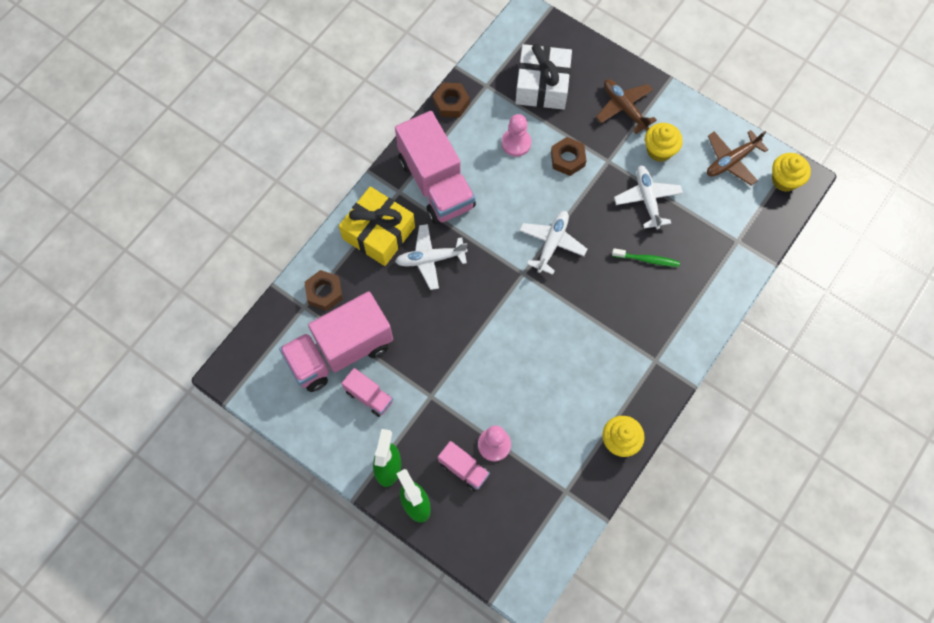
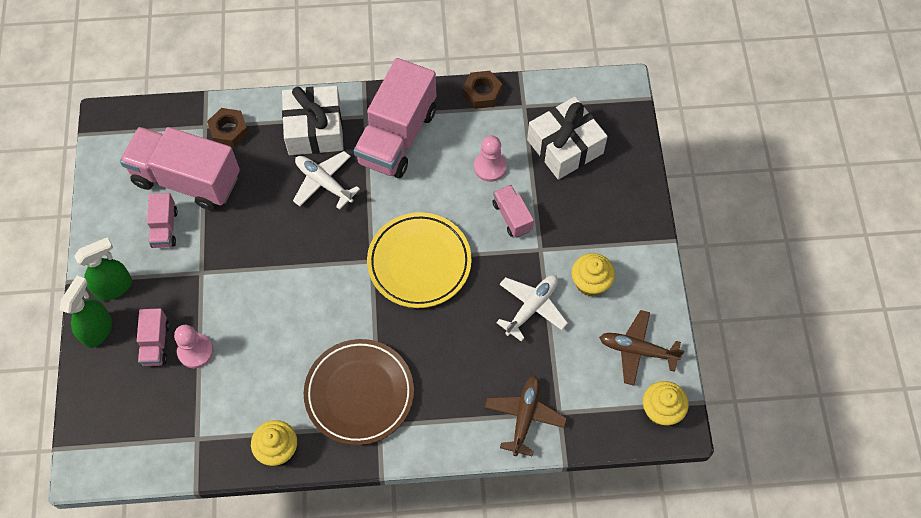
camera: 50 degrees right, 5 degrees down
(379, 233) = (315, 129): yellow gift -> white gift
(552, 243) = (419, 262): white plane -> yellow plate
(567, 159) = (512, 217): brown nut -> pink truck
(621, 356) = (359, 393): none -> brown plate
(624, 108) = (605, 225): brown plane -> brown plane (525, 416)
(647, 260) = (471, 349): green toothbrush -> none

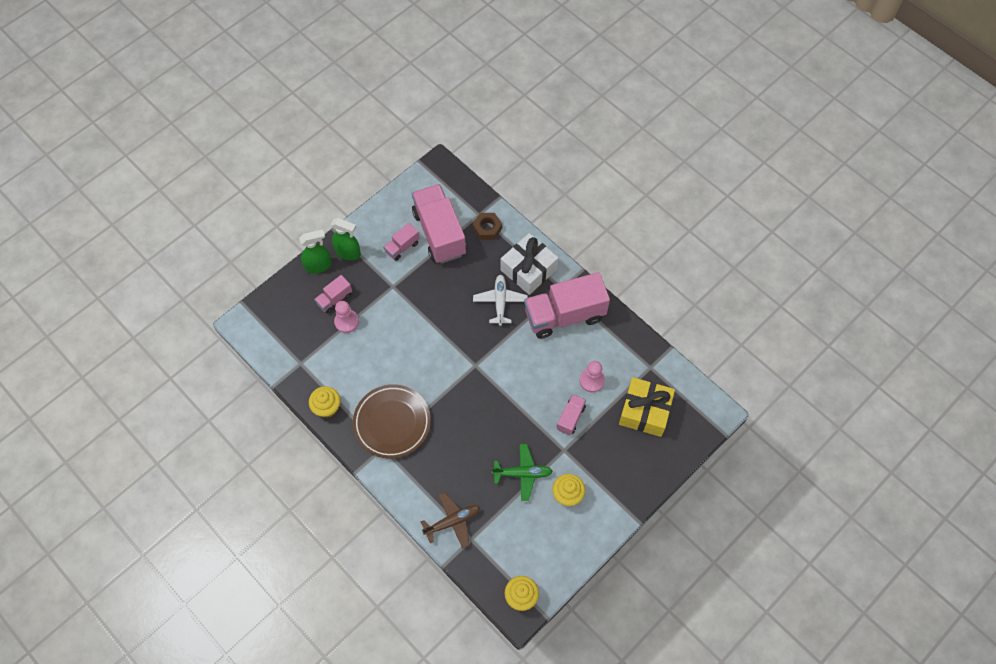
camera: 50 degrees right, 0 degrees up
(419, 262) = (496, 391): yellow plate -> none
(482, 93) = (637, 337): brown nut -> none
(532, 307) = (522, 474): white plane -> green plane
(565, 146) = (645, 411): white gift -> yellow gift
(637, 350) = (547, 554): brown plane -> none

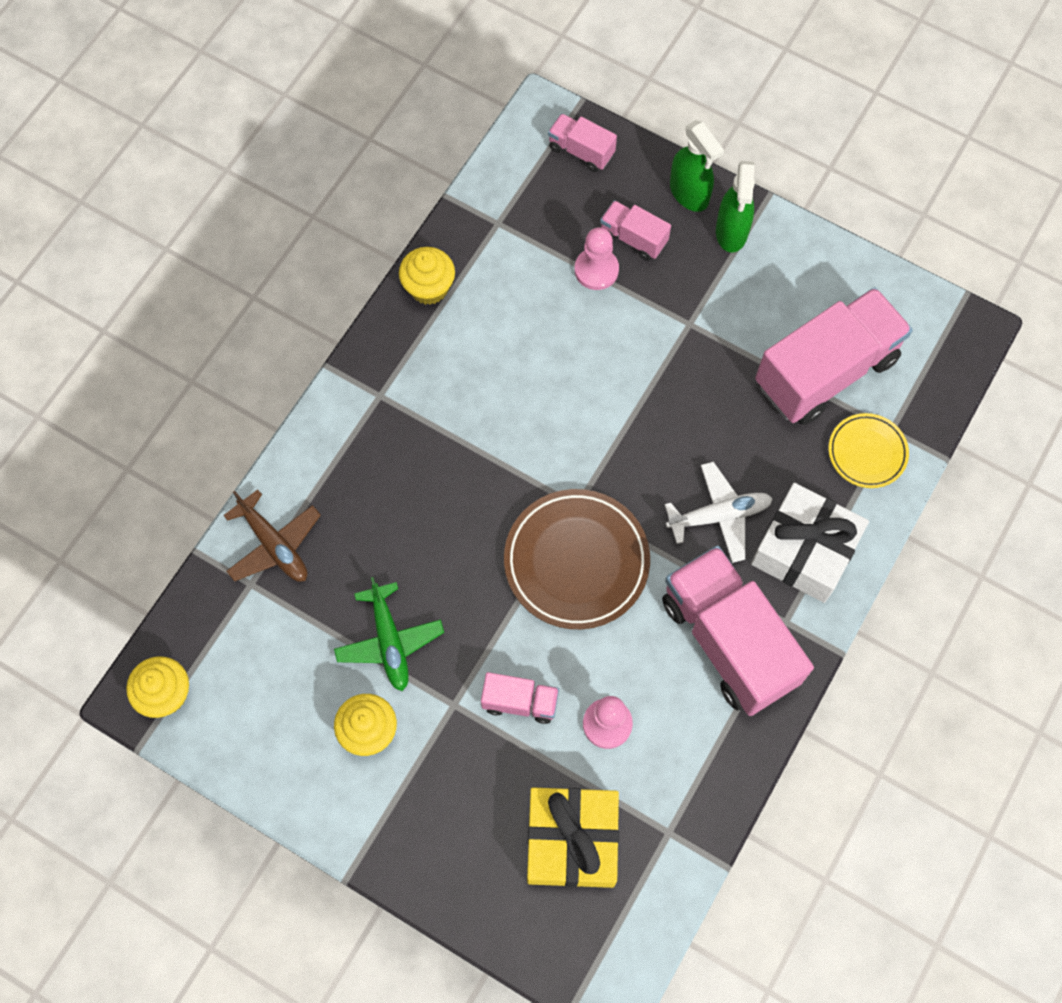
camera: 75 degrees right, 5 degrees up
(392, 423) = (428, 397): brown plate -> brown plate (576, 561)
(402, 247) = (773, 316): pink truck -> pink truck (581, 151)
(487, 228) = (867, 452): brown nut -> yellow plate

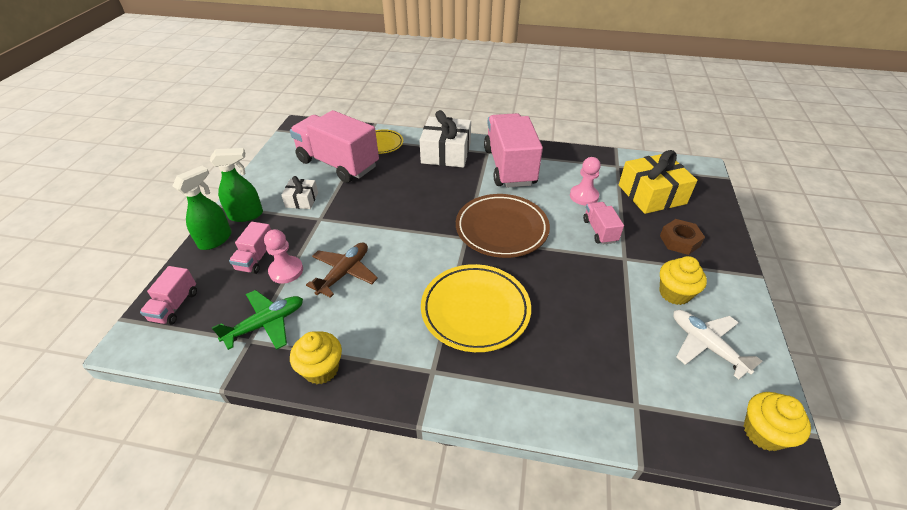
camera: 110 degrees left, 25 degrees down
(274, 545) = (595, 400): brown plane -> brown plane (344, 273)
(389, 641) = (612, 301): green plane -> green plane (266, 324)
(443, 469) = (475, 310): none -> yellow plate
(455, 809) = (679, 241): none -> brown nut
(719, 516) = (442, 183): white plane -> white plane (706, 345)
(728, 640) = (509, 166): pink truck -> pink truck turned 135 degrees clockwise
(743, 306) = (302, 200): none -> white gift

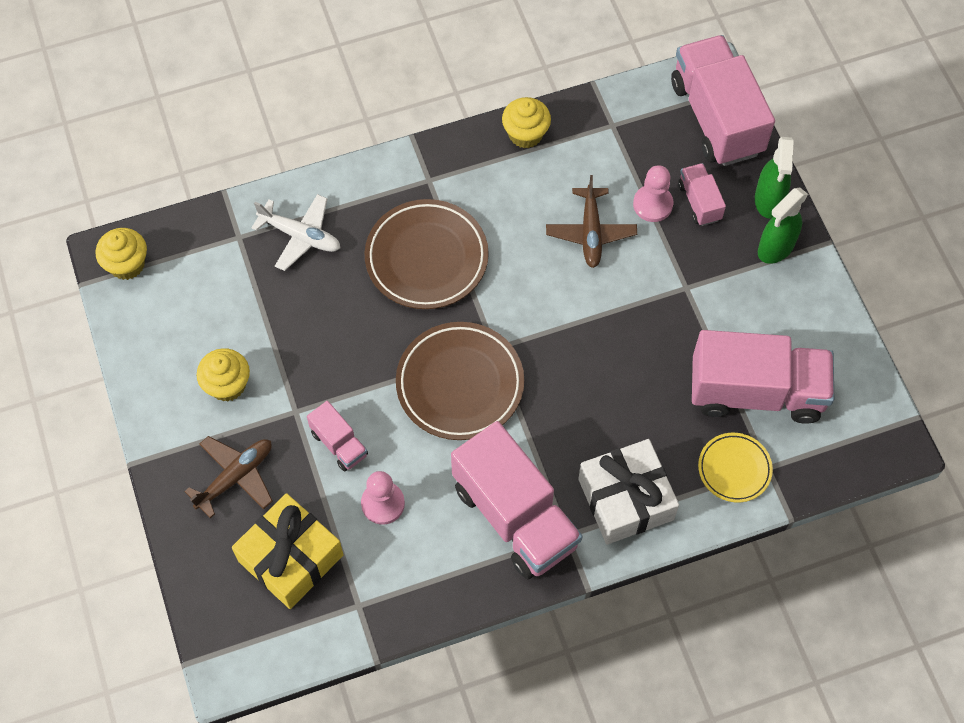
camera: 150 degrees right, 20 degrees up
(175, 306) = (716, 118): pink truck -> pink truck, size x2.14
(266, 324) = (613, 145): green plane -> none
(302, 200) = (736, 304): white gift -> none
(475, 310) = (426, 258): yellow plate -> brown plate
(679, 241) = (235, 477): brown nut -> brown plane
(706, 345) = (185, 331): white plane -> white plane (300, 236)

